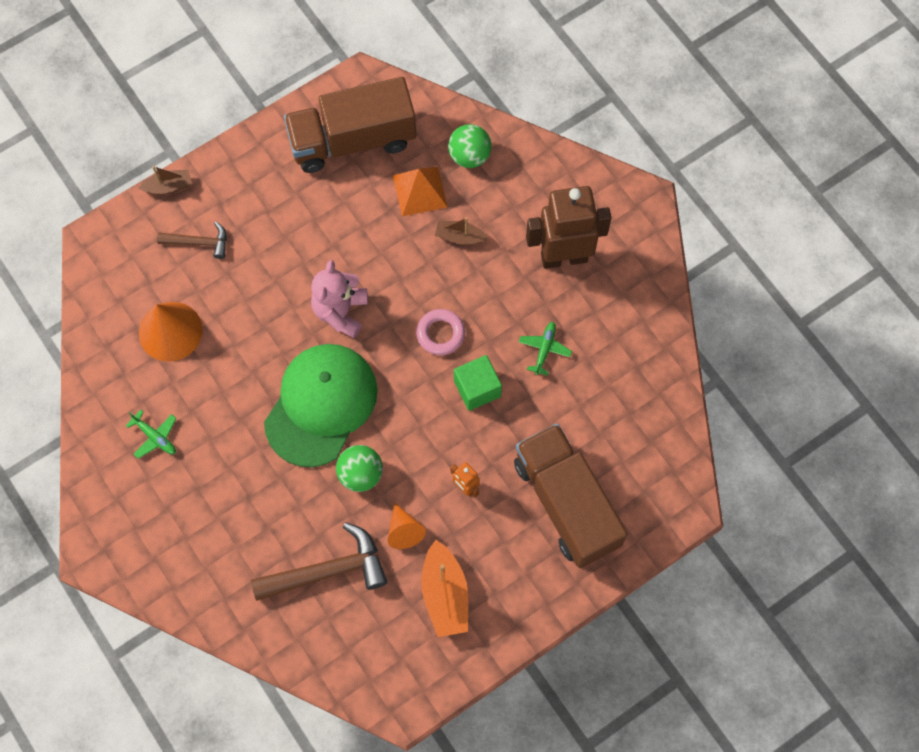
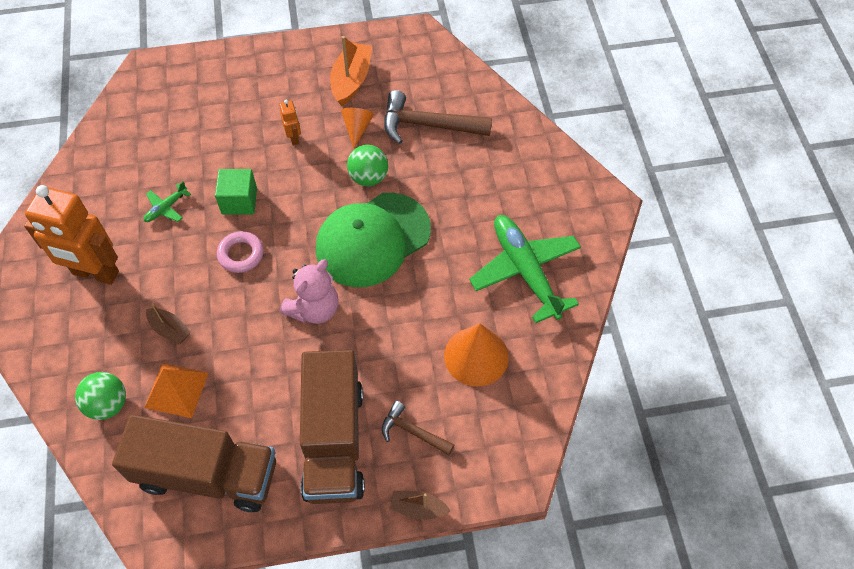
camera: 155 degrees left, 10 degrees down
(155, 437) = (525, 271): green plane -> green plane, size x2.28
(564, 257) = (95, 273): brown robot -> orange robot
(566, 503) = (227, 100): brown truck -> brown truck (334, 441)

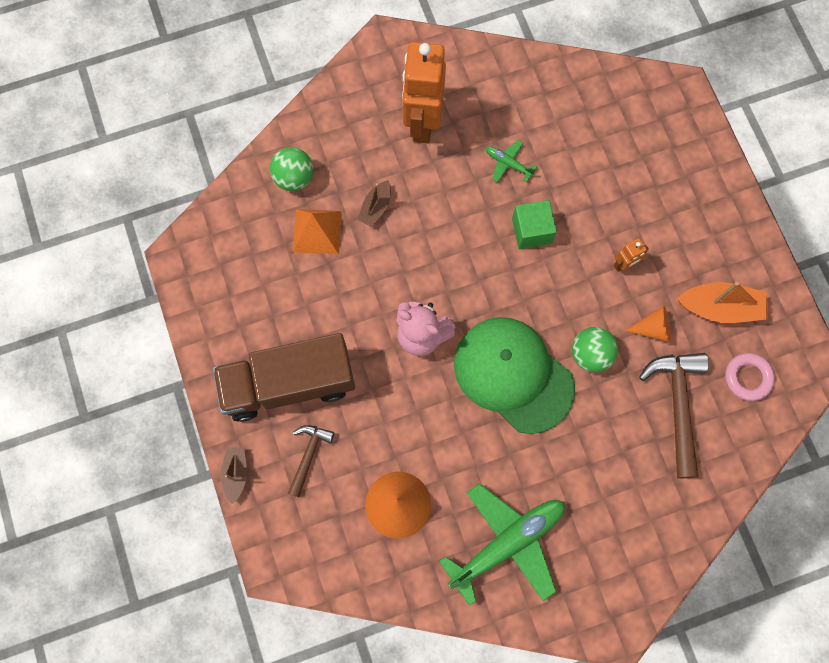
camera: 80 degrees right, 15 degrees up
(207, 474) = (242, 280): brown truck -> none
(241, 254) = (469, 249): pink ring -> pink ring (747, 377)

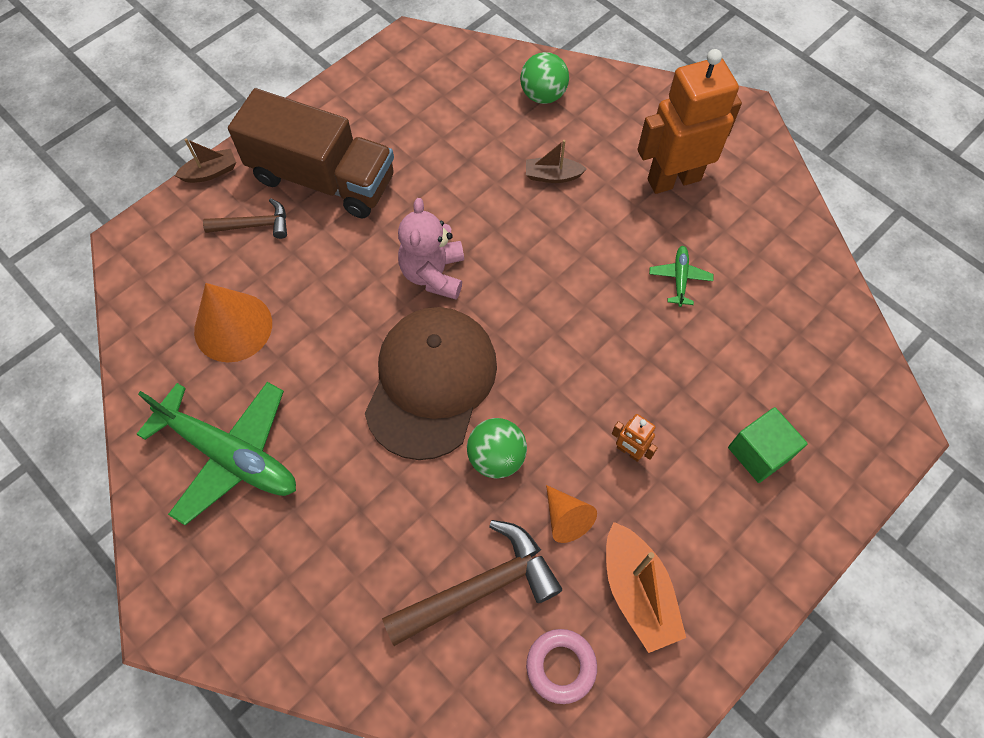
camera: 65 degrees right, 10 degrees down
(289, 384) = (322, 178): brown truck -> brown truck turned 150 degrees clockwise
(317, 231) = (497, 136): orange pyramid -> none
(513, 375) = (431, 382): green cap -> brown cap
(531, 231) = (613, 334): green cube -> green cube (759, 452)

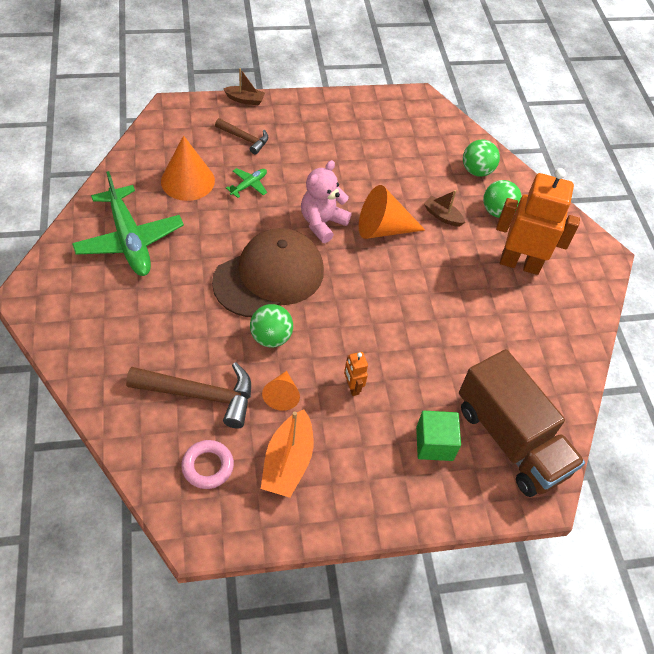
camera: 30 degrees right, 10 degrees down
(322, 178) = (304, 138): brown truck -> brown truck (511, 439)
(504, 235) = (382, 229): none -> orange cone
(603, 131) = (497, 211): none -> green ball
(679, 278) = (472, 318): green plane -> green plane (249, 185)

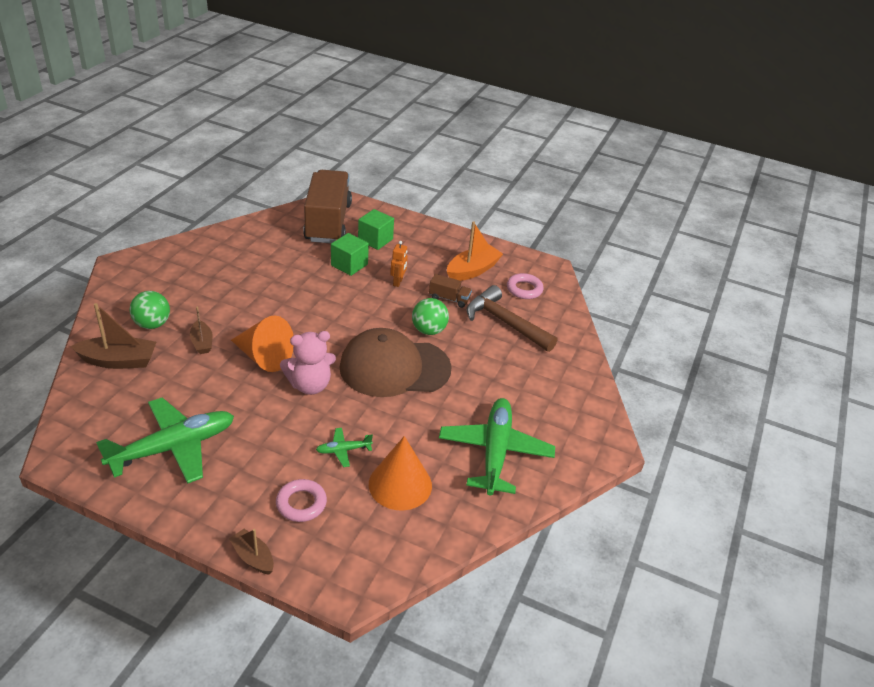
camera: 145 degrees left, 15 degrees down
(245, 139) = (301, 503): brown hammer -> pink ring
(282, 395) = (449, 299): orange cone -> brown truck
(363, 133) = (173, 447): none -> green plane
(422, 382) = (349, 265): none -> green cube
(477, 171) = (119, 361): green ball -> brown boat
(520, 263) = (191, 287): orange robot -> none

